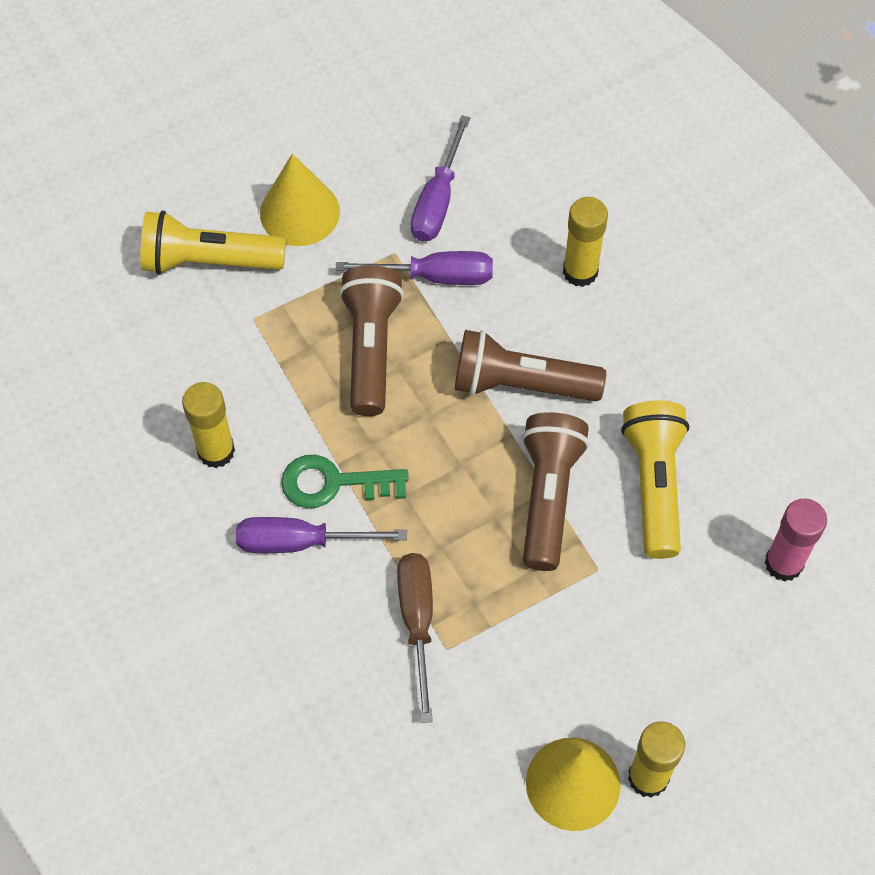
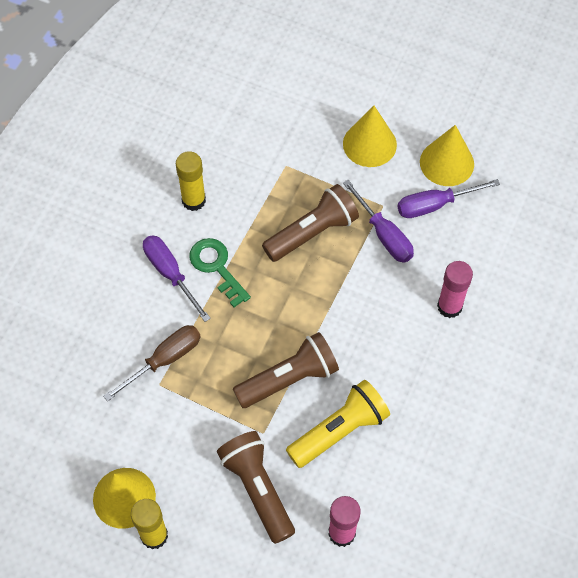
camera: 55 degrees right, 0 degrees up
(208, 261) = (303, 122): yellow flashlight -> none
(392, 152) = (446, 163): none -> yellow cone
(520, 384) = (350, 321): brown flashlight -> brown flashlight (257, 489)
(580, 271) = (449, 306): yellow glue stick -> pink glue stick

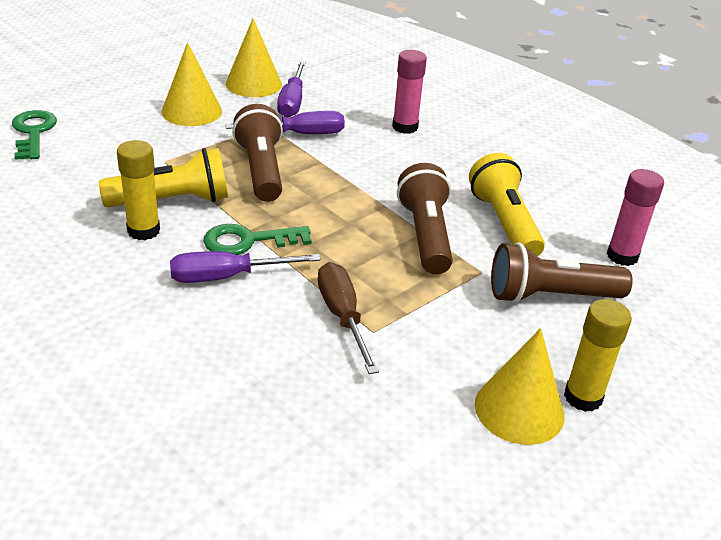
camera: 70 degrees left, 25 degrees down
(237, 198) = (172, 201): none -> yellow flashlight
(272, 67) = (33, 133): none -> green key

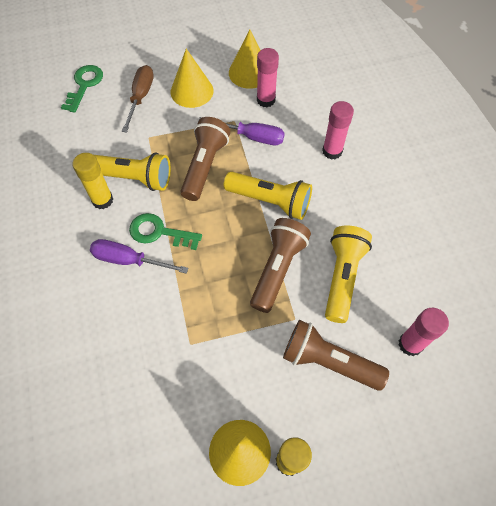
camera: 30 degrees right, 25 degrees up
(292, 102) = (266, 100): purple screwdriver -> pink glue stick
(342, 316) = (178, 323): brown screwdriver -> brown screwdriver (140, 97)
(368, 182) = (270, 201): none -> yellow flashlight

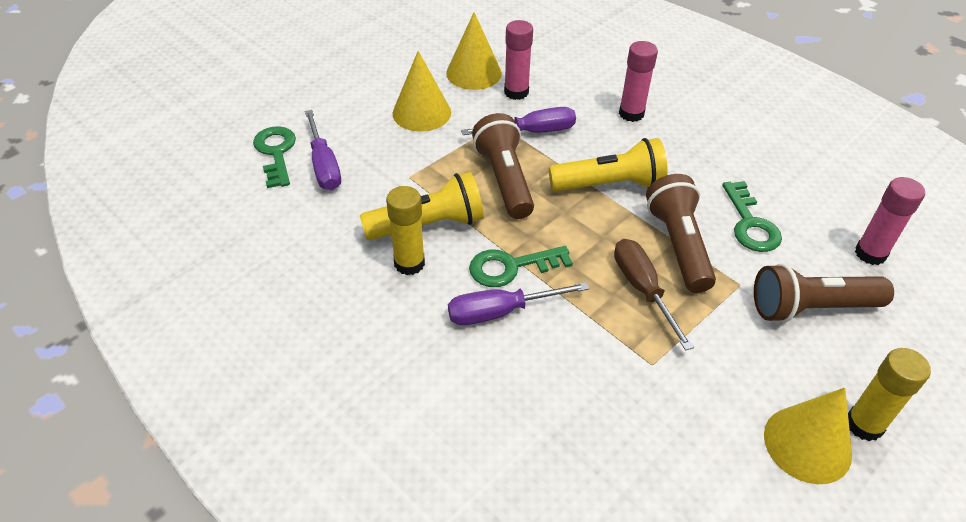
camera: 30 degrees left, 15 degrees down
(105, 106) = (324, 165): none -> purple screwdriver
(140, 97) = (363, 140): brown screwdriver -> brown screwdriver (642, 289)
(342, 277) = (750, 223): yellow flashlight -> green key

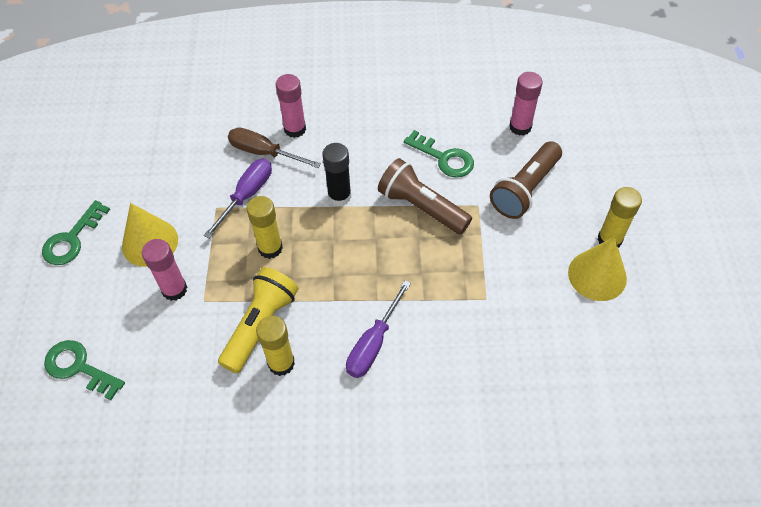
camera: 45 degrees left, 10 degrees up
(324, 165) = (130, 345): purple screwdriver -> none
(474, 73) = (148, 178): yellow cone -> none
(504, 179) = (270, 248): brown flashlight -> yellow glue stick
(512, 267) = (346, 307): green key -> green key (72, 239)
(516, 92) = (199, 171): pink glue stick -> pink glue stick (174, 289)
(610, 185) = (339, 196): yellow flashlight -> black glue stick
(642, 289) = (433, 255): brown screwdriver -> brown screwdriver (264, 153)

